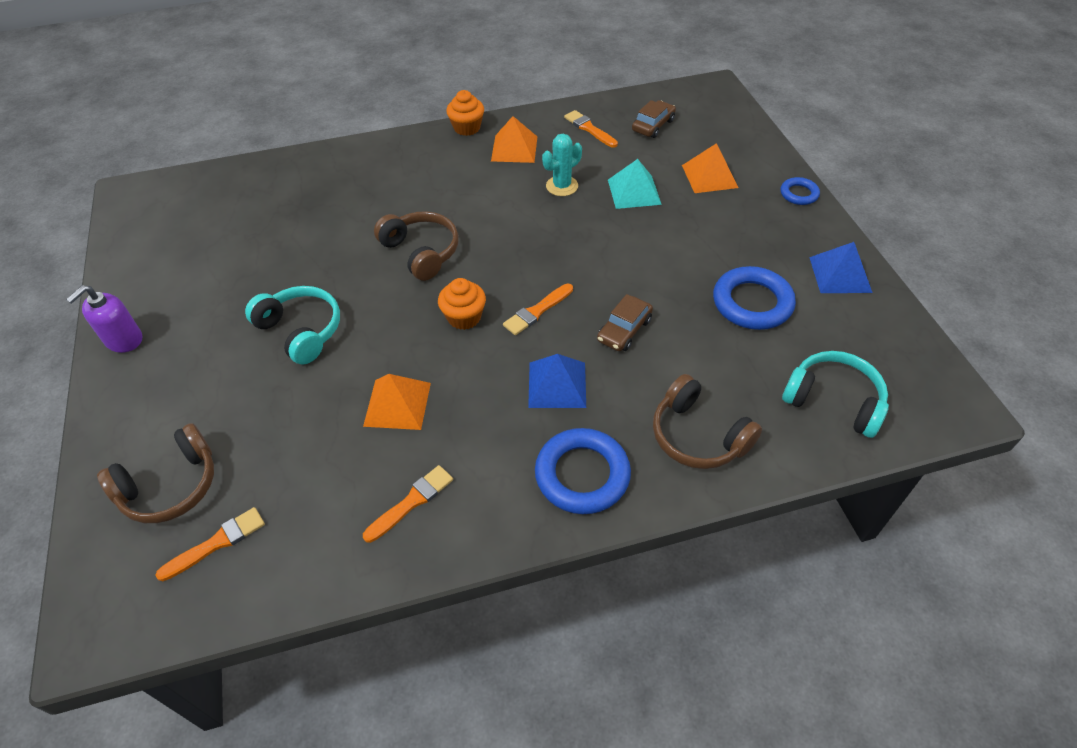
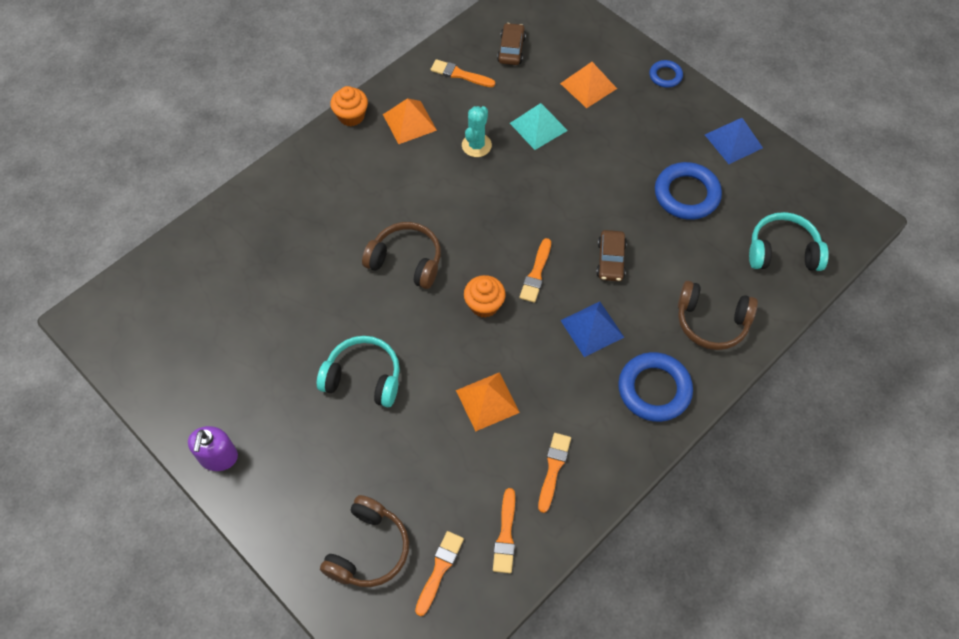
camera: 30 degrees left, 10 degrees up
(309, 544) = (505, 535): none -> orange brush

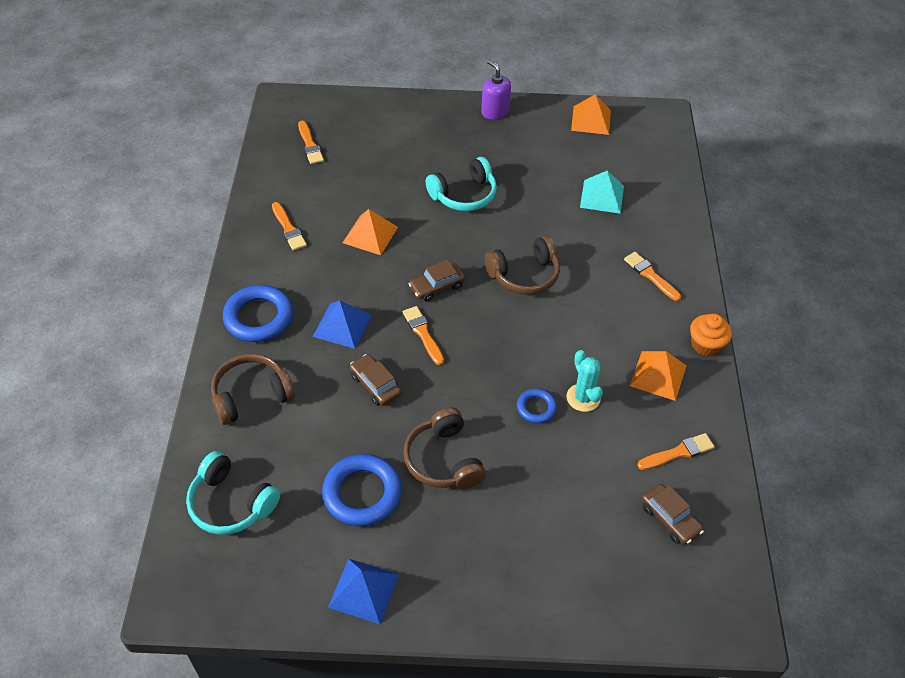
camera: 135 degrees right, 10 degrees down
(368, 549) = (360, 129): brown headphones -> brown headphones (443, 460)
(484, 305) = (437, 287): orange cupcake -> brown car
(505, 535) = (286, 181): orange brush -> orange brush (650, 275)
(538, 126) = (554, 456): turquoise pyramid -> turquoise pyramid (602, 196)
(588, 86) = (558, 538): orange pyramid -> orange pyramid (591, 120)
(665, 76) = (498, 617): blue ring -> blue ring (536, 408)
(782, 251) = (231, 503): turquoise headphones -> turquoise headphones turned 75 degrees clockwise

